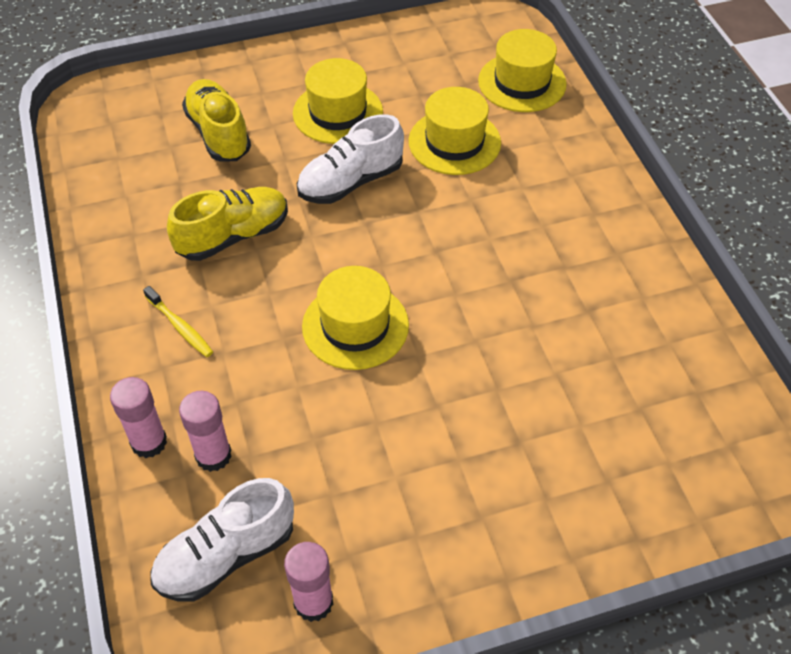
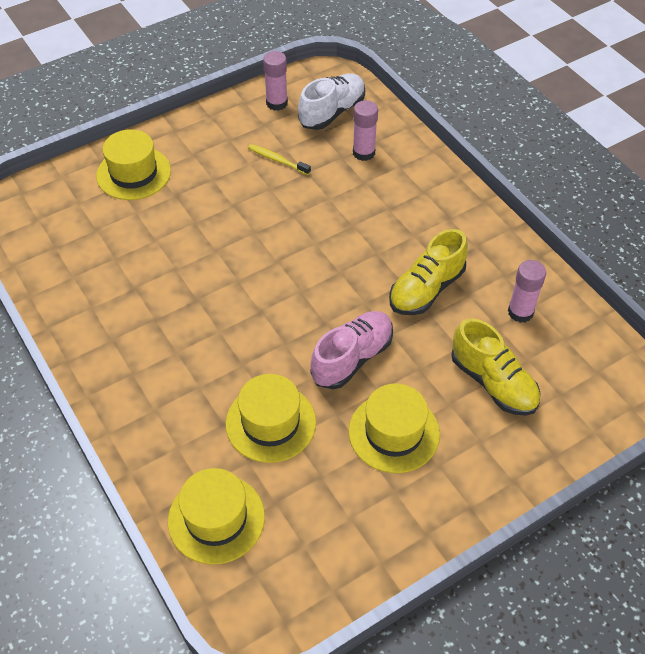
camera: 165 degrees right, 0 degrees up
(149, 442) = (406, 152): pink glue stick -> pink glue stick (520, 312)
(180, 327) = (427, 217): yellow toothbrush -> yellow toothbrush (277, 160)
(350, 182) = (352, 358): white shoe -> pink shoe
(355, 326) = (305, 242): yellow hat -> yellow hat (133, 173)

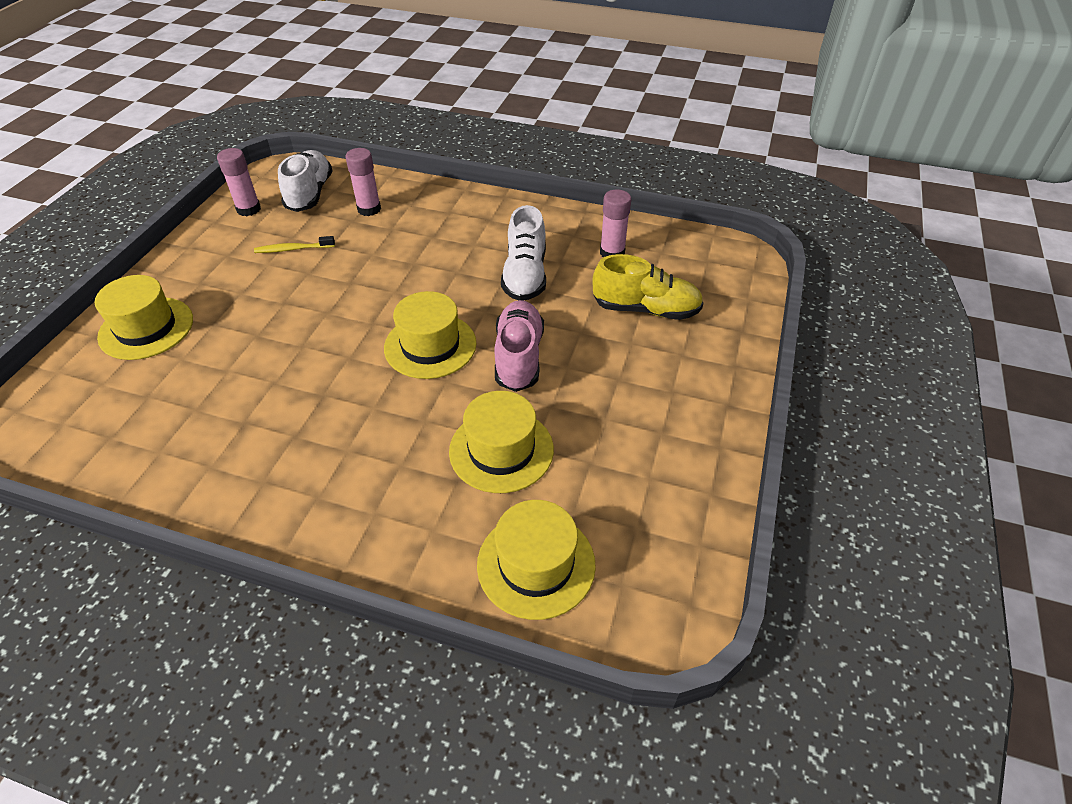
camera: 40 degrees left, 5 degrees down
(394, 432) = (612, 390): yellow hat -> yellow hat (430, 345)
(426, 289) = (525, 275): yellow shoe -> white shoe

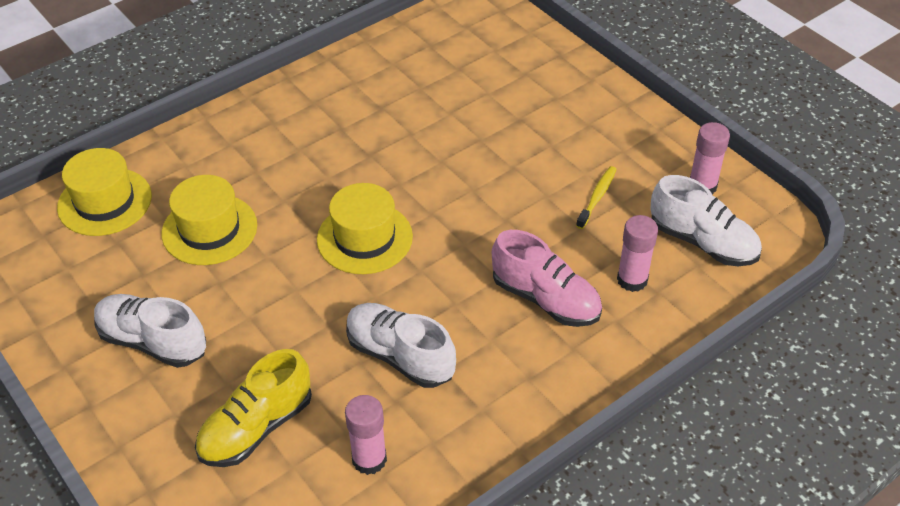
camera: 125 degrees right, 0 degrees up
(146, 328) = (546, 82): yellow hat -> none
(519, 357) = (292, 290): pink shoe -> pink shoe (545, 299)
(642, 407) = (153, 342): none -> white shoe

